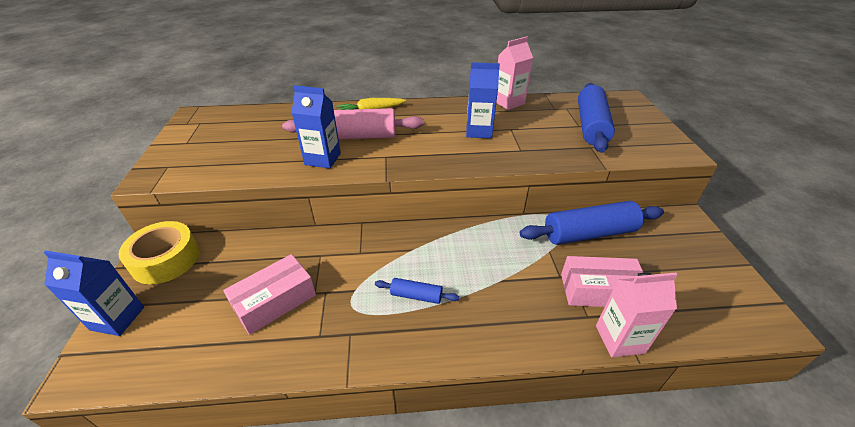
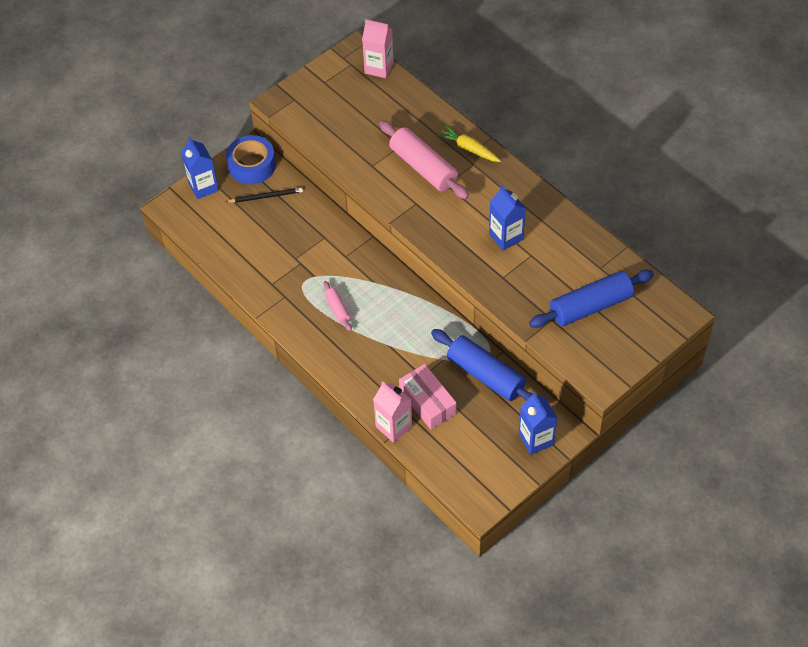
camera: 55 degrees right, 15 degrees up
(166, 259) = (252, 165): yellow tape -> blue tape
(214, 270) = (266, 196): none -> black pencil
(275, 301) = (273, 245): pink box -> none
(323, 159) = (379, 171): blue carton -> blue carton (536, 439)
(416, 296) = (337, 309): blue rolling pin -> pink rolling pin
(509, 102) = (579, 230): pink carton -> pink carton (379, 68)

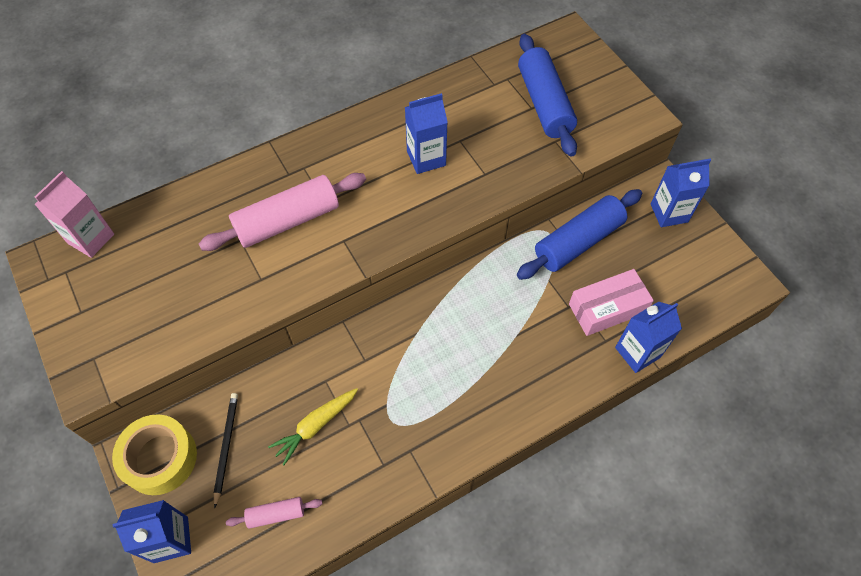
camera: 80 degrees left, 5 degrees up
(252, 165) = (160, 458): blue tape -> yellow tape
(337, 309) = (448, 385): pink rolling pin -> pink rolling pin (276, 514)
(393, 427) = (637, 352): pink carton -> blue carton
(469, 148) = (276, 167): yellow carrot -> yellow carrot (315, 426)

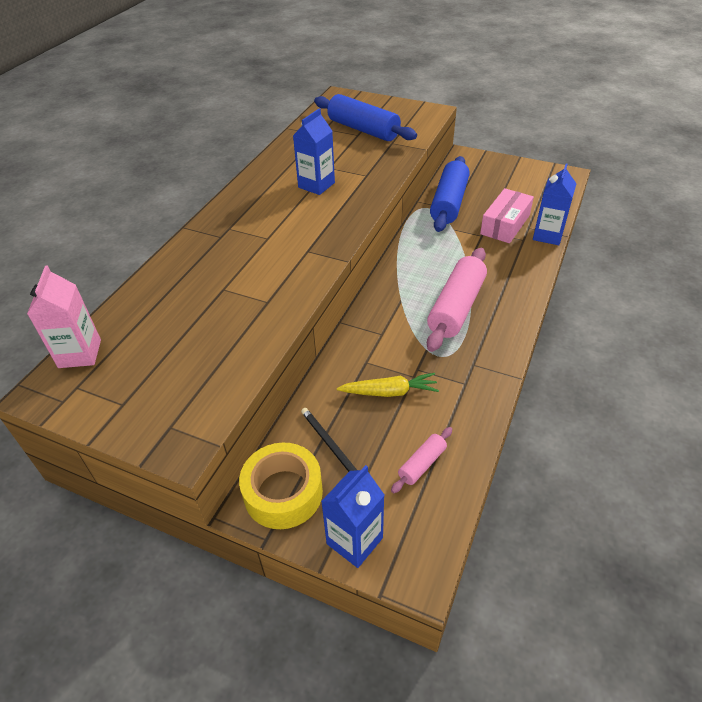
camera: 35 degrees left, 15 degrees down
(287, 221) = (250, 261): pink rolling pin -> pink rolling pin (456, 307)
(315, 426) = (389, 392): yellow carrot -> yellow carrot turned 105 degrees counterclockwise
(669, 213) = (484, 166): blue carton -> none

